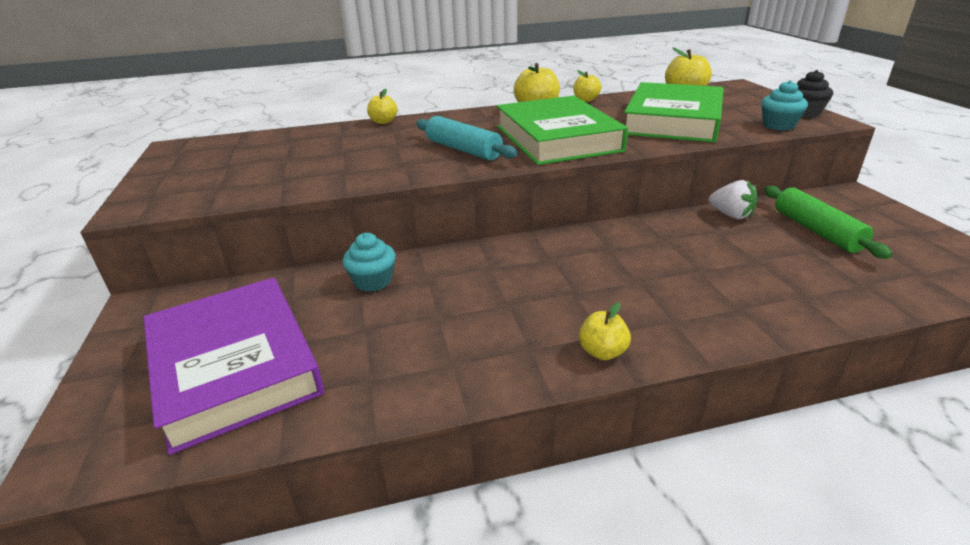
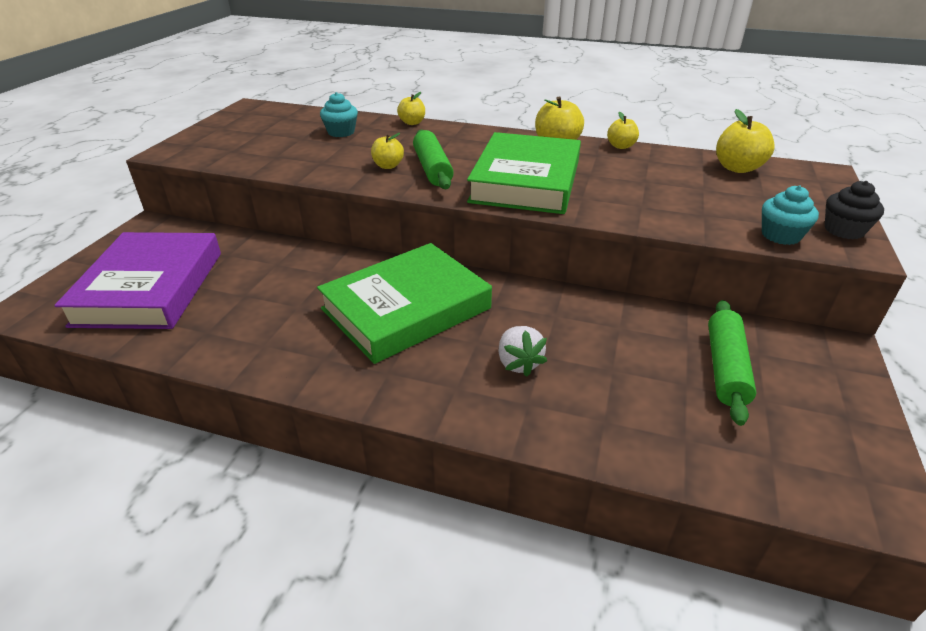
camera: 30 degrees right, 5 degrees up
(373, 281) = (290, 261): turquoise cupcake -> turquoise cupcake (341, 132)
(463, 150) = (432, 169): turquoise rolling pin -> green rolling pin
(602, 352) = (369, 385): yellow apple -> yellow apple (388, 166)
(673, 120) = (670, 195): green book -> green book (406, 308)
(731, 215) = (657, 317): white strawberry -> white strawberry (518, 363)

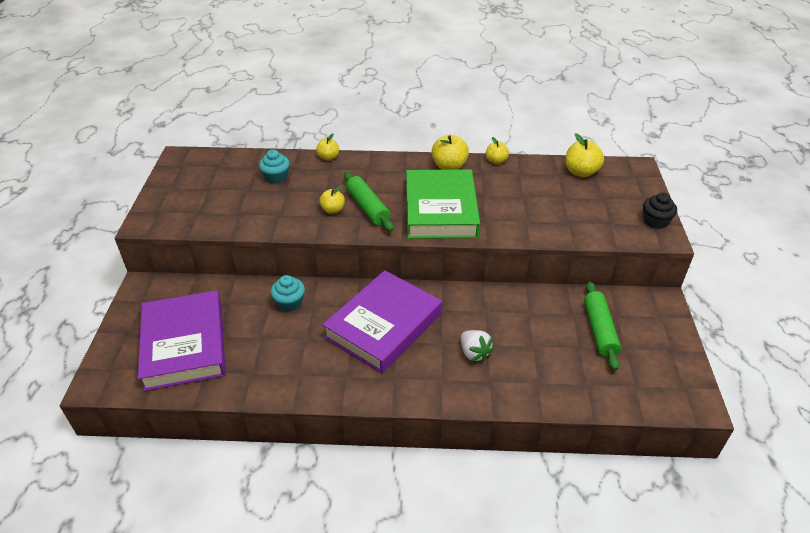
camera: 15 degrees left, 5 degrees up
(406, 308) = (383, 325): green book -> purple book
(780, 235) = (618, 233): turquoise cupcake -> turquoise cupcake (289, 303)

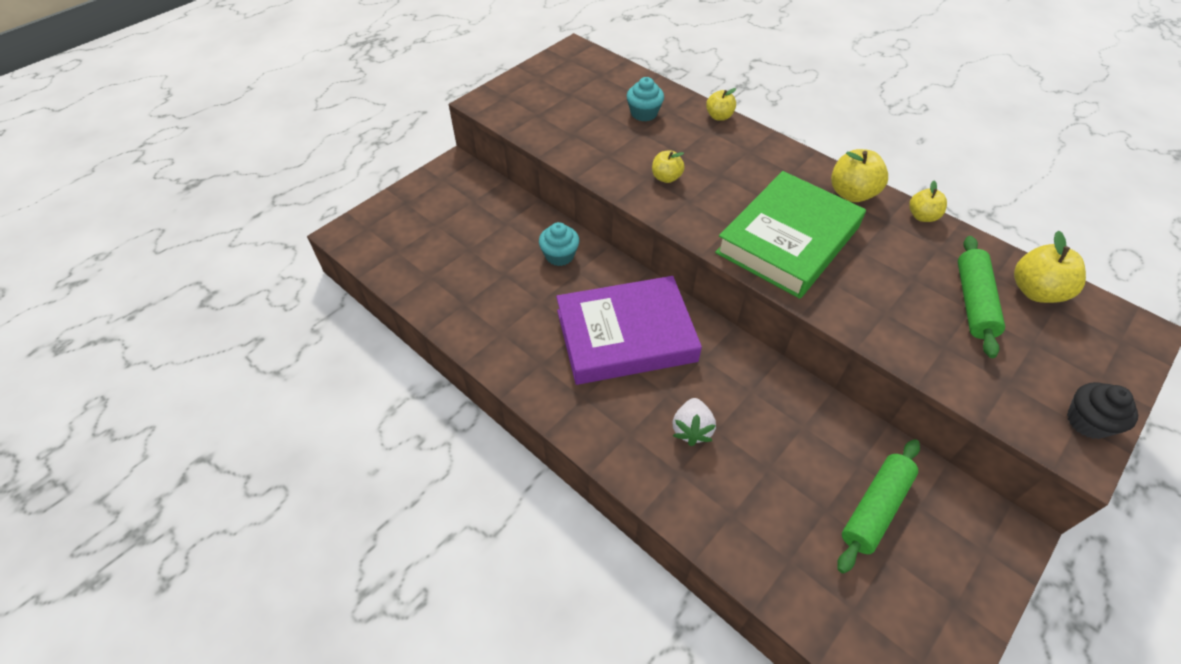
camera: 40 degrees right, 10 degrees up
(184, 344) = (437, 241): purple book -> none
(367, 208) = (705, 194): green rolling pin -> green rolling pin (973, 302)

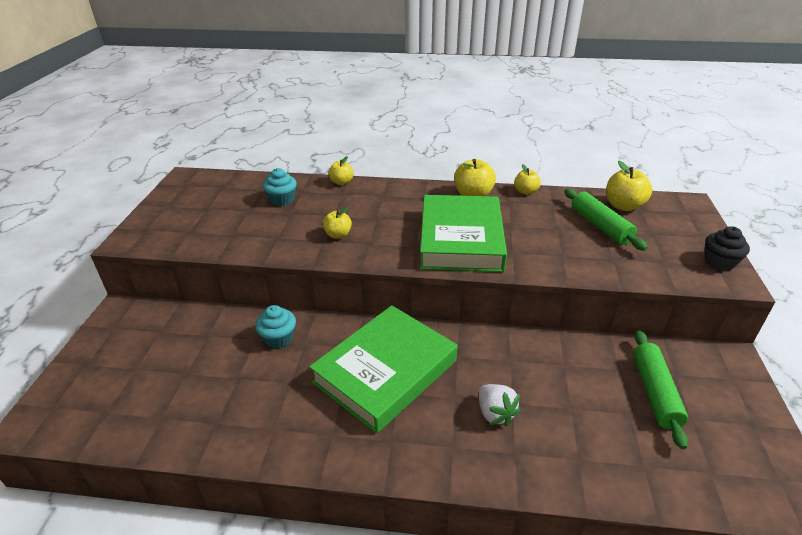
camera: 35 degrees left, 15 degrees down
(625, 335) = (385, 371): purple book -> green book

